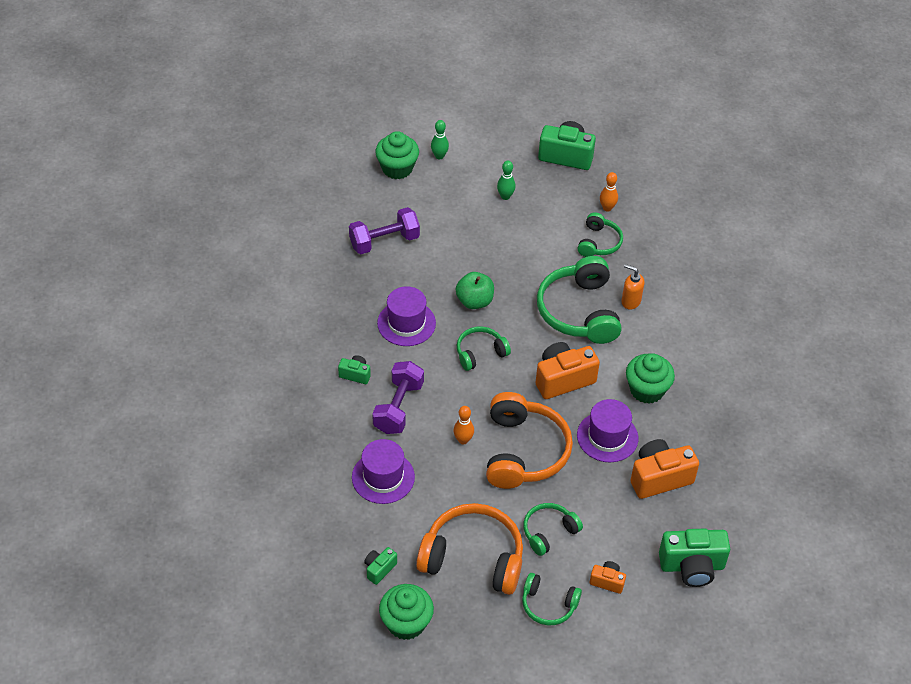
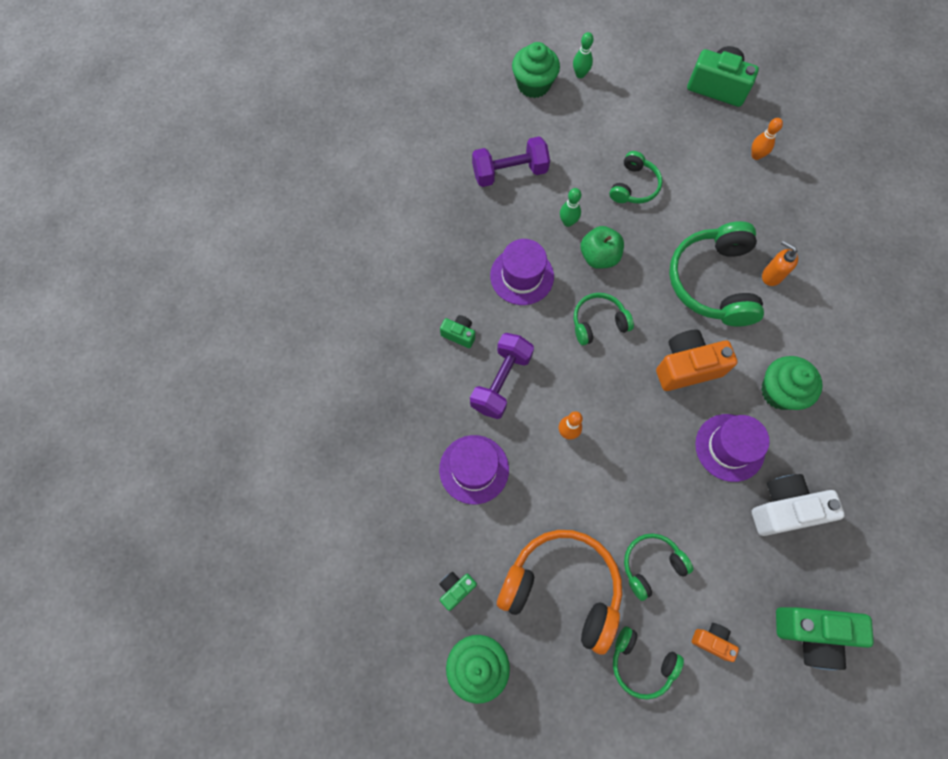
camera: 10 degrees right, 20 degrees up
(505, 196) = (646, 130): green bowling pin -> green bowling pin (568, 222)
(523, 451) = (633, 455): orange headphones -> none
(599, 242) = (743, 198): green headphones -> green headphones (634, 186)
(659, 478) = (784, 509): orange camera -> white camera

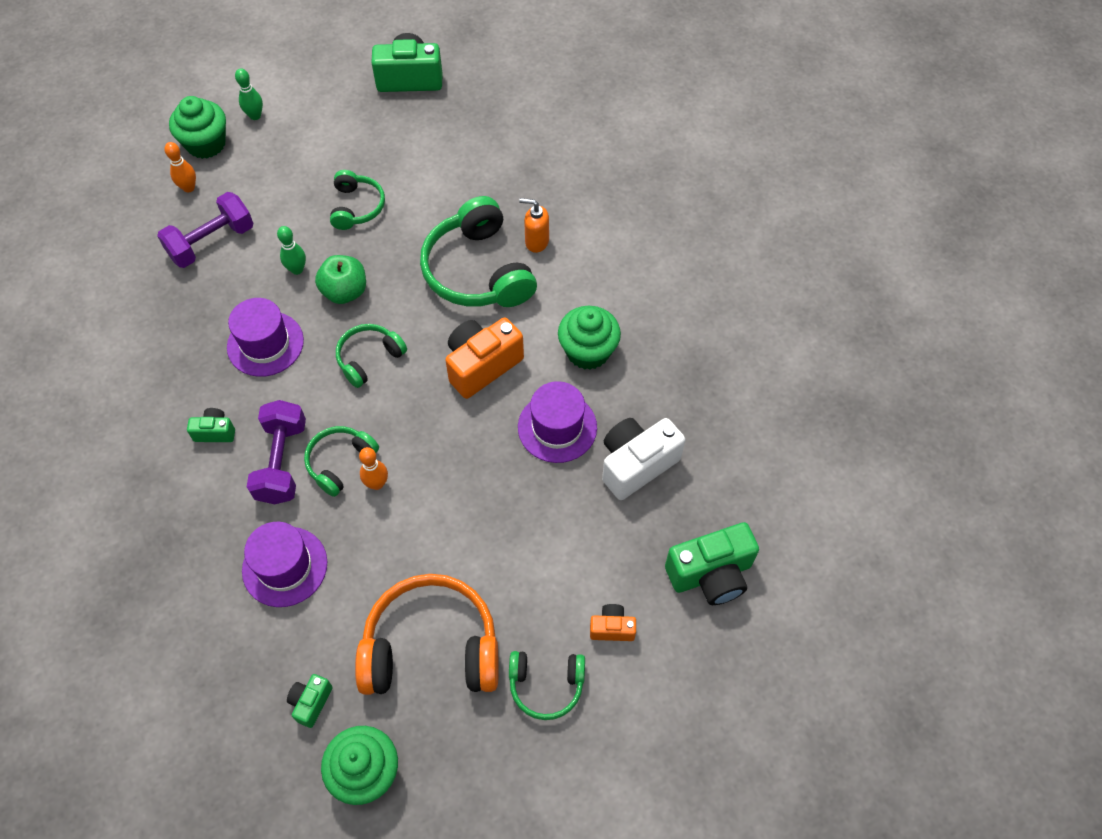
camera: 25 degrees left, 10 degrees down
(651, 565) = (519, 580): green headphones -> green headphones (340, 462)
(756, 155) = (476, 131): orange bowling pin -> orange bowling pin (189, 188)

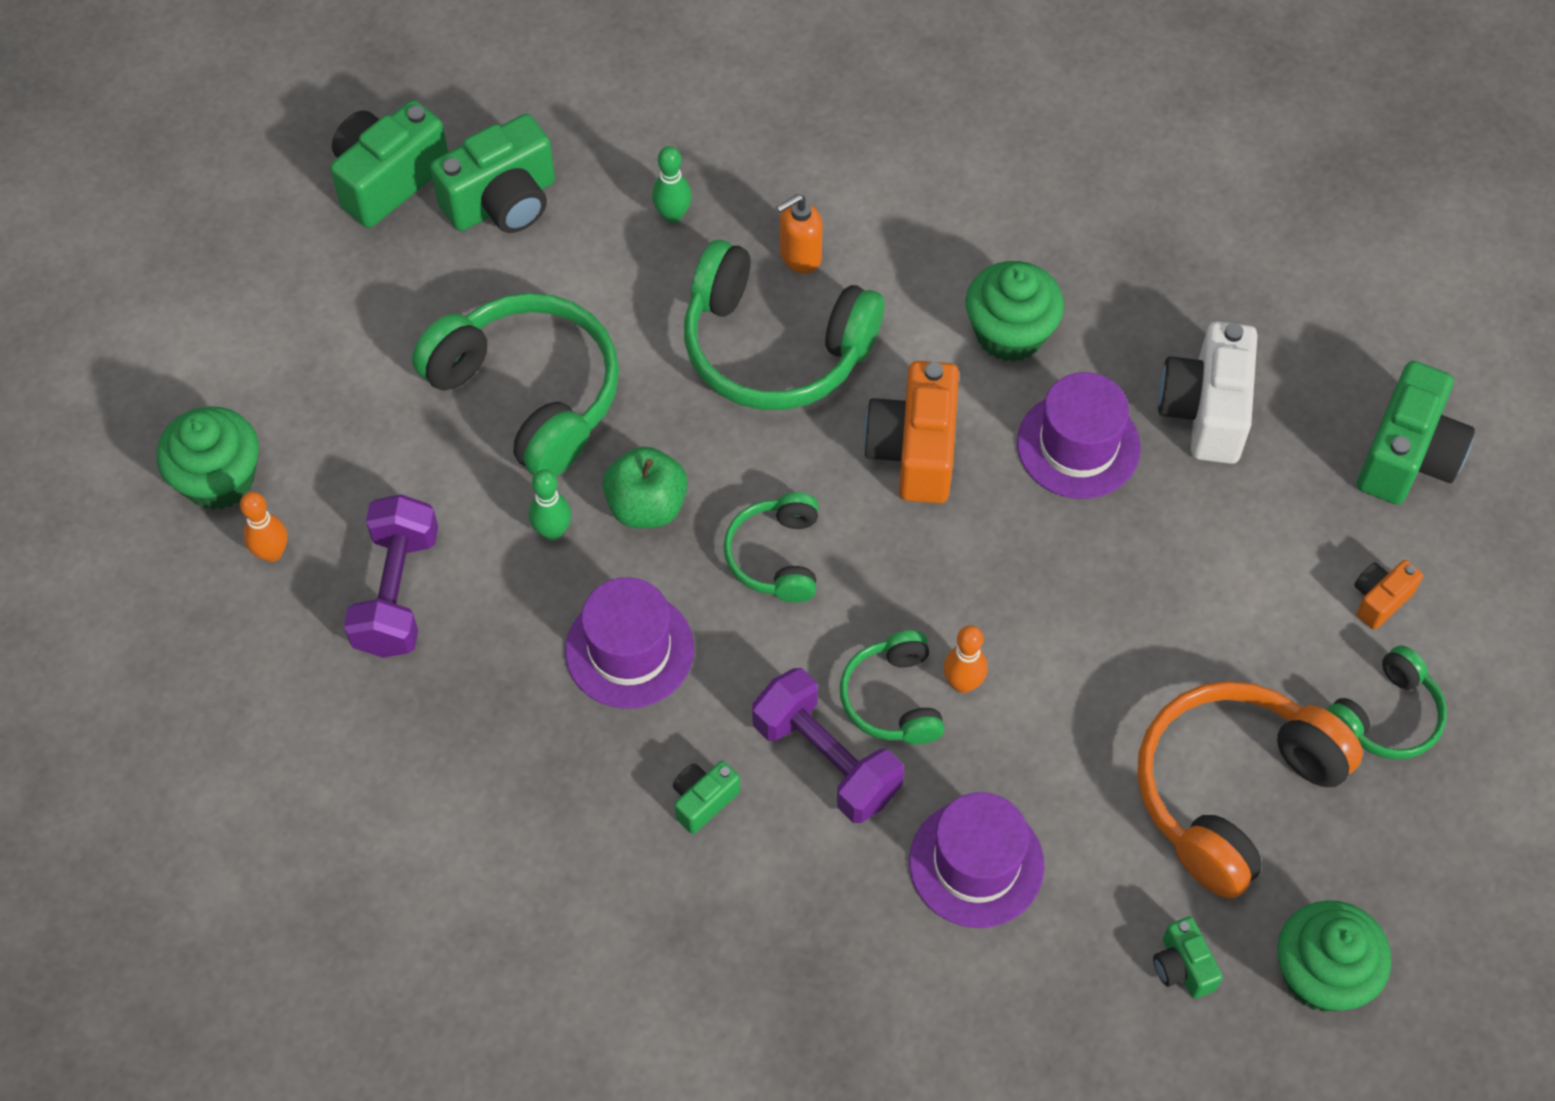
camera: 45 degrees left, 0 degrees up
(255, 116) = (239, 390): green bowling pin -> green bowling pin (673, 215)
(357, 207) = (529, 394): green headphones -> green headphones, size x1.83
(443, 122) = (503, 202): none -> green camera

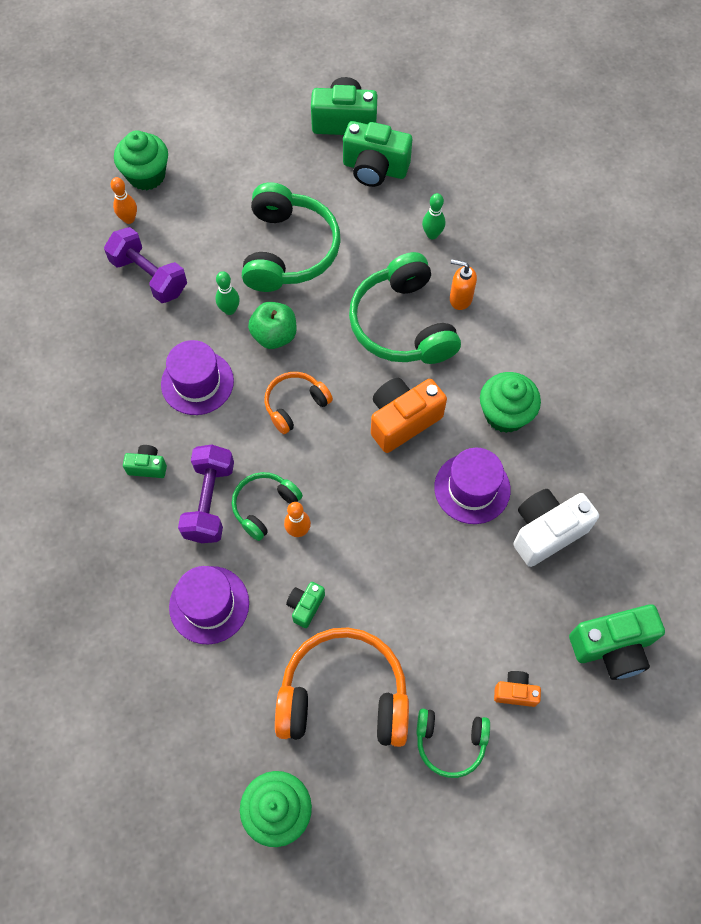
camera: 50 degrees right, 5 degrees up
(397, 592) = (149, 276): purple dumbbell -> purple dumbbell turned 75 degrees clockwise
(776, 556) = (295, 405): green headphones -> orange headphones
(1182, 967) = (229, 739): green camera -> green camera (305, 606)

